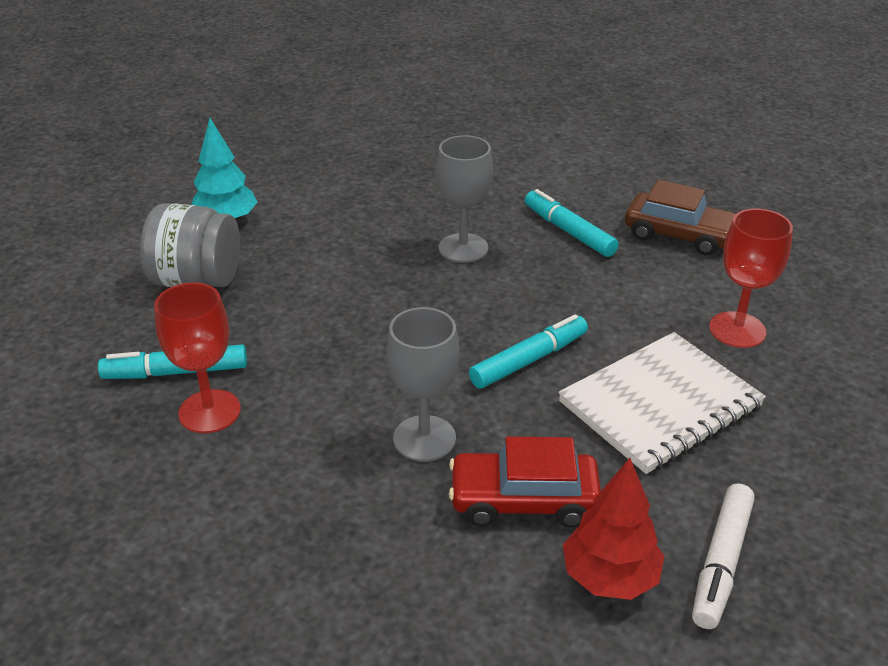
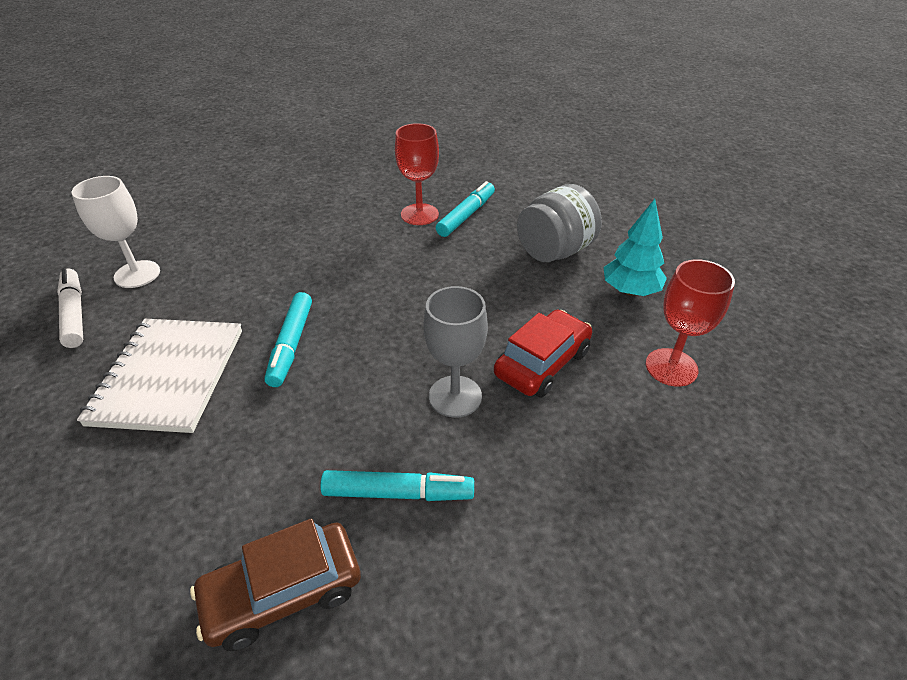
camera: 130 degrees right, 5 degrees up
(424, 438) = (299, 267): grey goblet -> none
(523, 500) = (213, 276): red car -> red car (542, 363)
(609, 577) = (137, 274): red tree -> white goblet
(737, 330) = (139, 493): red goblet -> red goblet (671, 367)

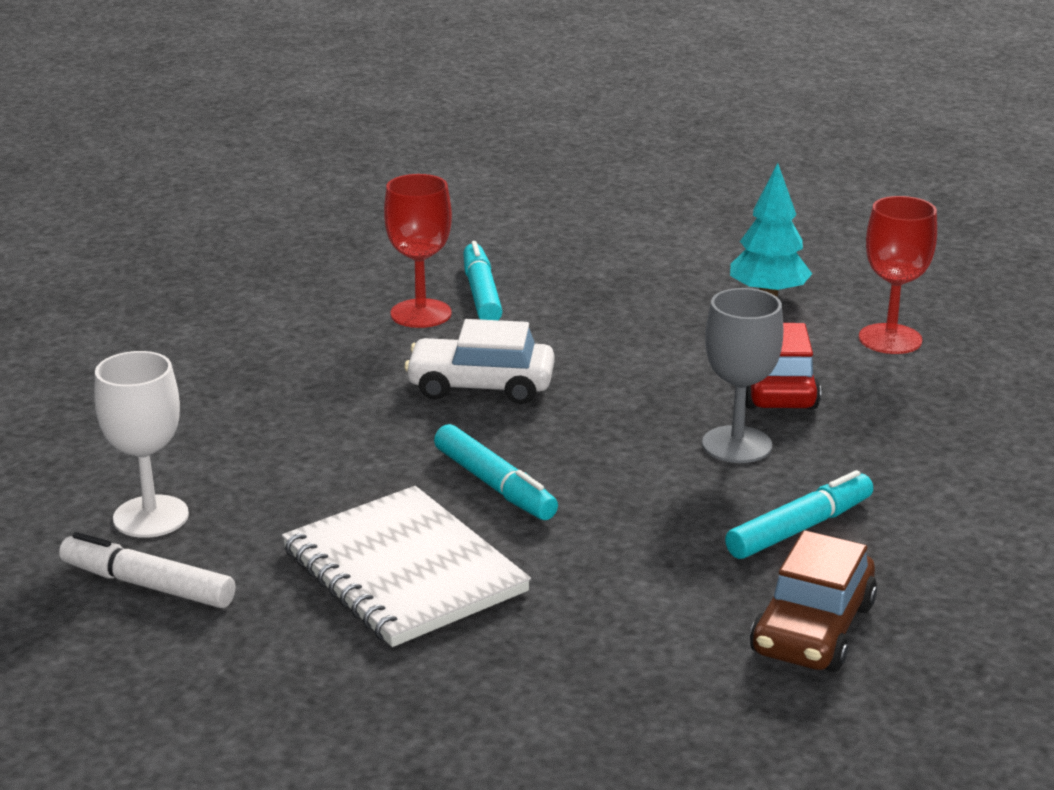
camera: 40 degrees left, 15 degrees down
(381, 274) = (481, 386): none -> white car
(555, 251) = (639, 290): grey jar -> none

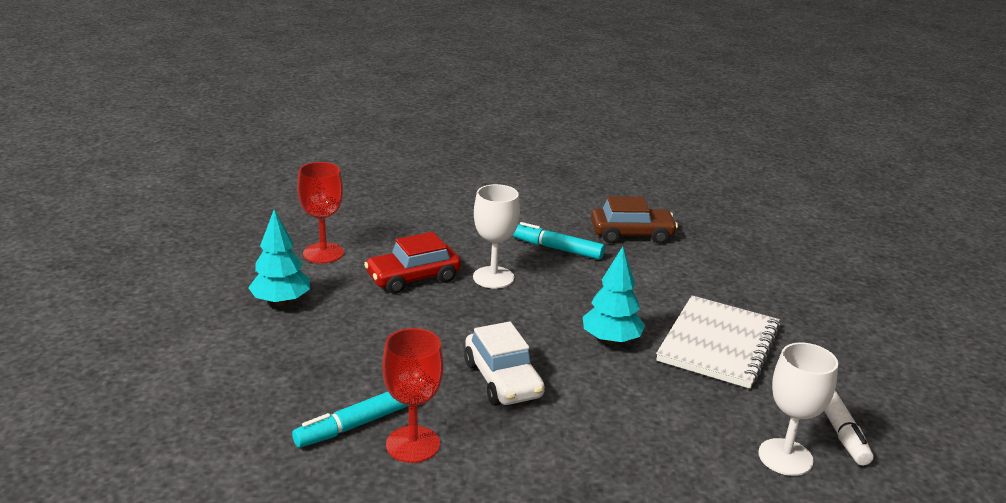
camera: 120 degrees left, 0 degrees up
(495, 485) = (611, 340): turquoise marker -> turquoise tree
(737, 445) = (493, 277): grey goblet -> white goblet

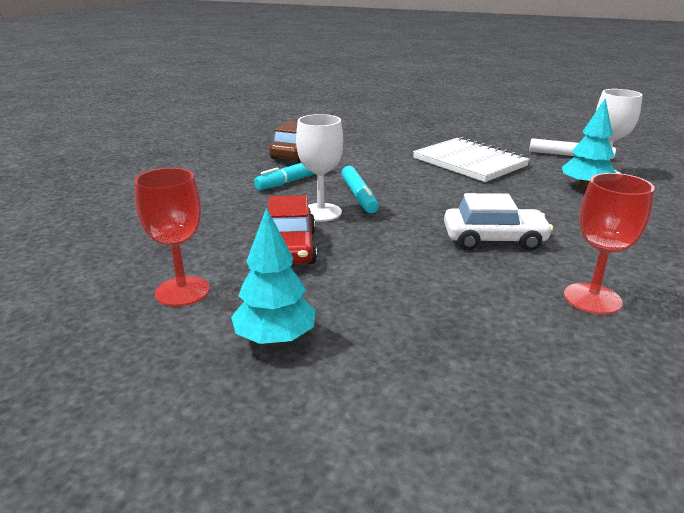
camera: 65 degrees left, 0 degrees up
(355, 425) = (558, 325): turquoise marker -> turquoise marker (359, 196)
(611, 340) = (449, 190): turquoise tree -> turquoise tree (585, 187)

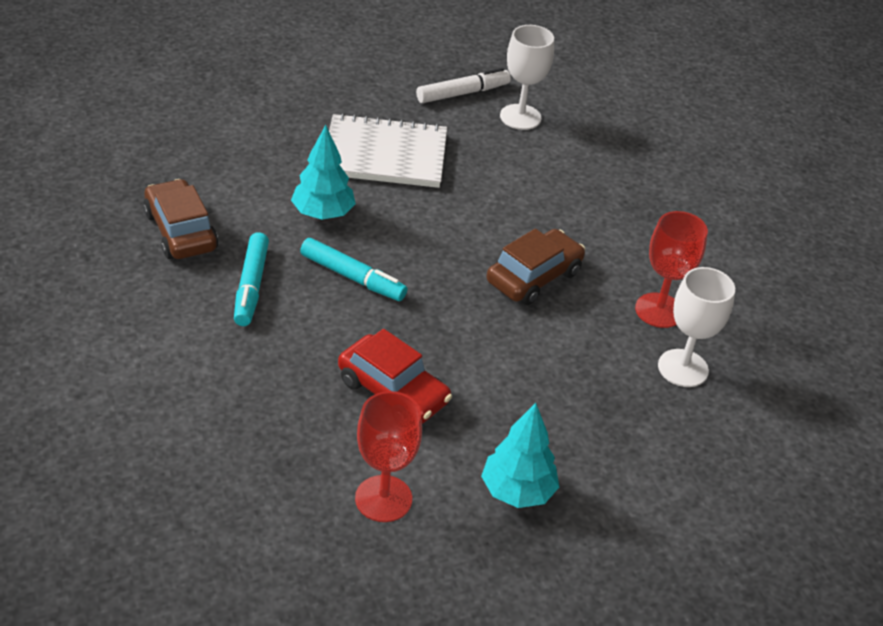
camera: 50 degrees left, 15 degrees up
(321, 212) = (351, 324): white goblet -> white goblet (683, 368)
(494, 239) = (534, 277): white car -> brown car
(585, 187) = (526, 150): turquoise tree -> turquoise tree (323, 214)

